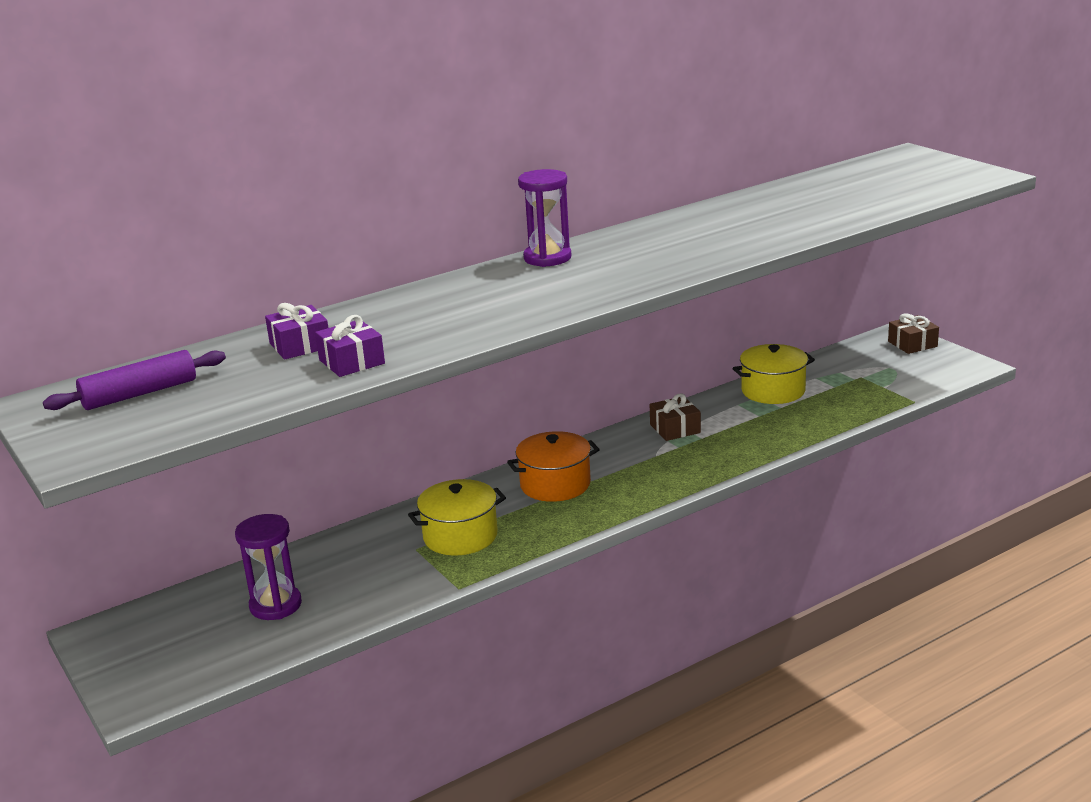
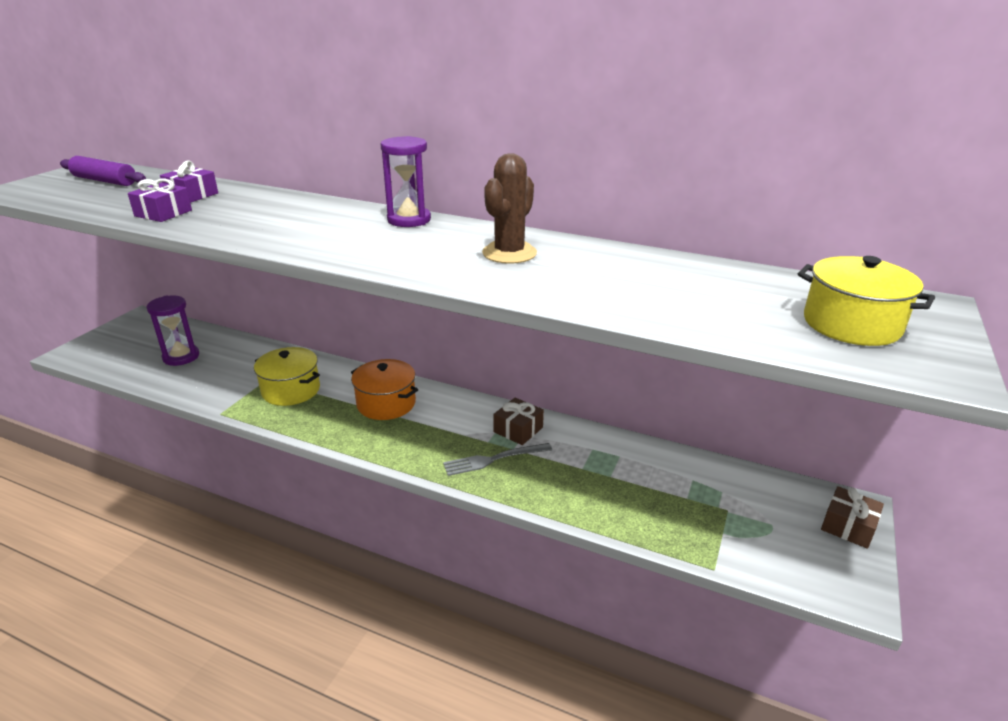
camera: 55 degrees right, 5 degrees up
(683, 236) = (509, 253): none -> brown cactus
(708, 451) = (493, 460): none -> grey fork
(773, 391) = (638, 461): yellow pot -> yellow pot (851, 324)

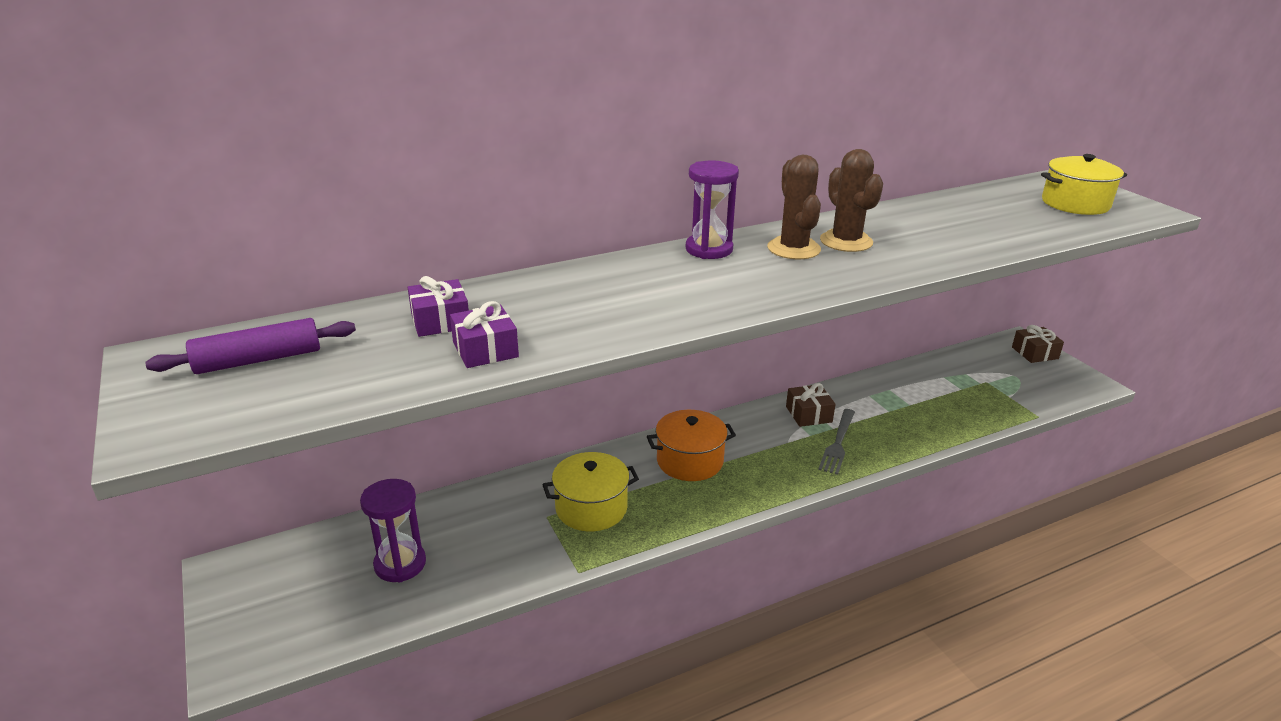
camera: 50 degrees left, 0 degrees up
(458, 241) = (793, 249): none -> brown cactus

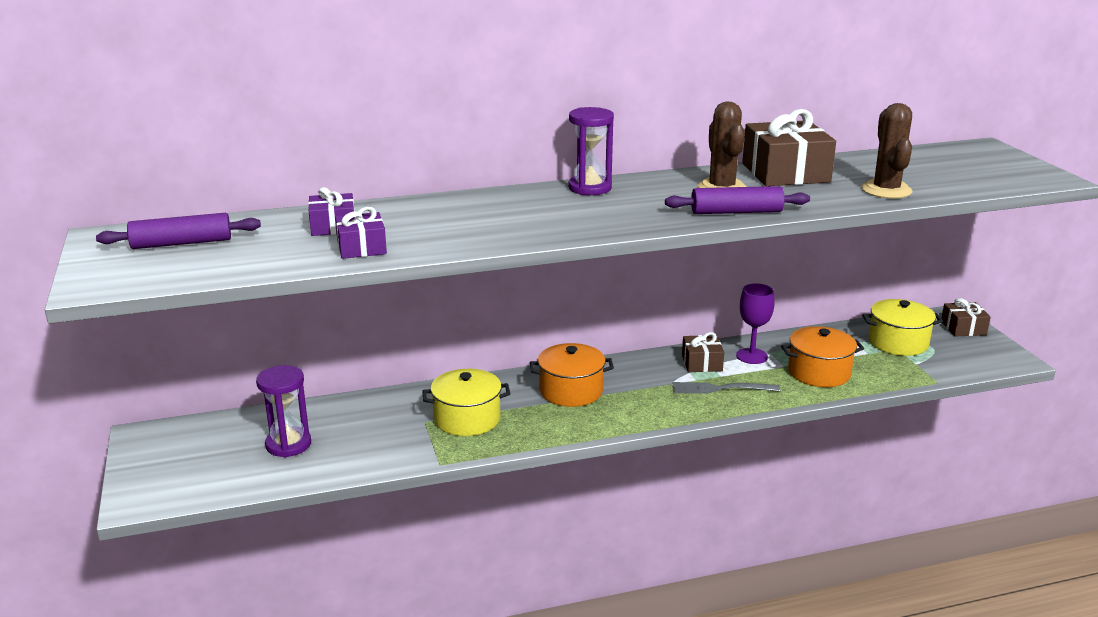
camera: 10 degrees right, 5 degrees down
(793, 249) = (668, 191): brown cactus -> brown cactus (886, 190)
(838, 444) = (720, 389): grey fork -> grey fork turned 60 degrees clockwise
(854, 402) = (751, 356): none -> purple goblet
(878, 271) = (736, 212): none -> purple rolling pin
(898, 219) = (785, 173): none -> brown gift
(925, 415) = (819, 372): none -> orange pot
(1075, 203) = (975, 168): yellow pot -> yellow pot (898, 342)

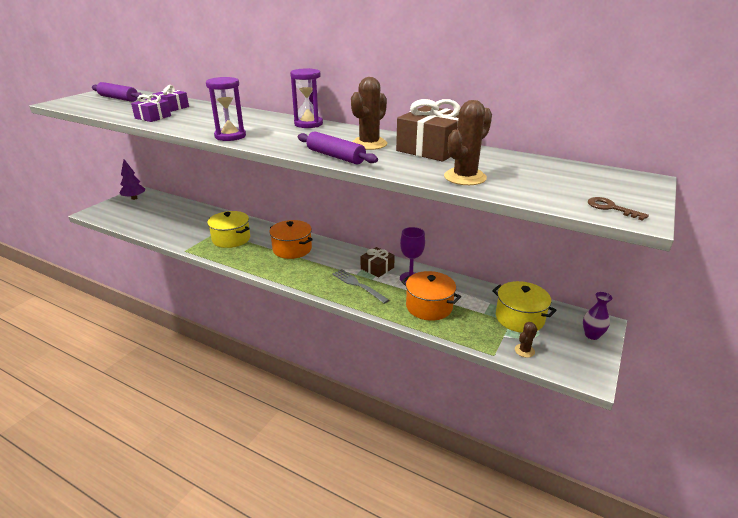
camera: 45 degrees right, 5 degrees up
(159, 446) = (134, 198): none -> purple tree
(288, 444) = (163, 217): purple hourglass -> purple hourglass (230, 136)
(948, 366) = (524, 351): none -> brown cactus
(963, 328) = (592, 335): brown gift -> purple vase
(1025, 177) = (611, 208): none -> brown key

